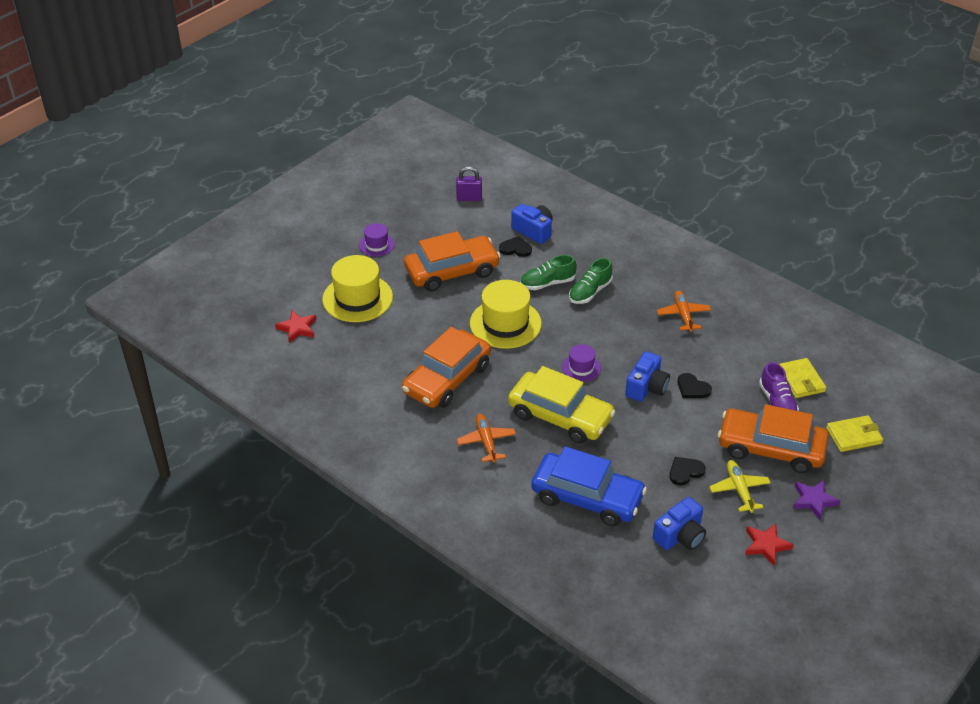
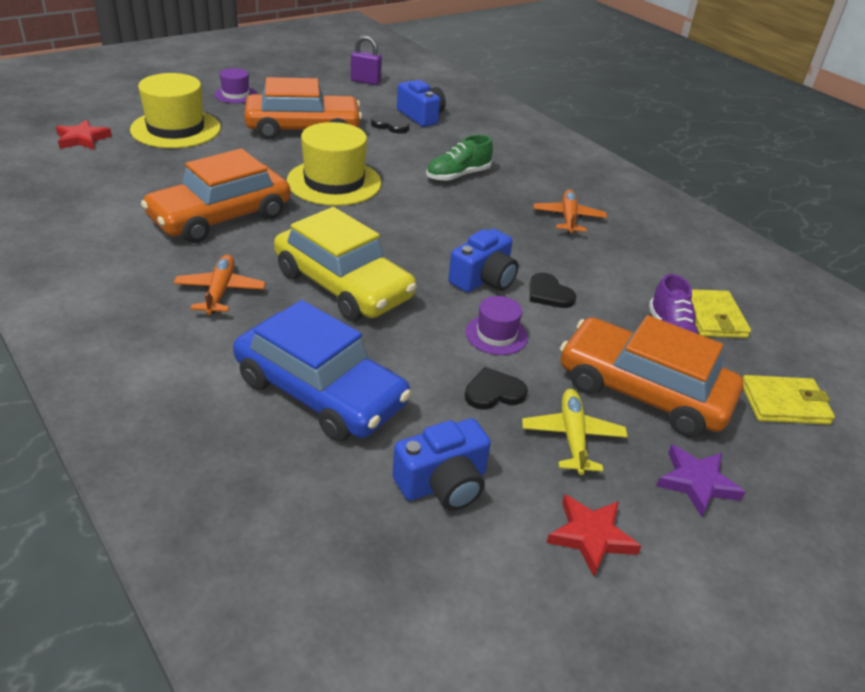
camera: 10 degrees right, 5 degrees down
(547, 283) = (410, 159): green shoe -> none
(581, 367) = (404, 241): purple hat -> purple hat (496, 335)

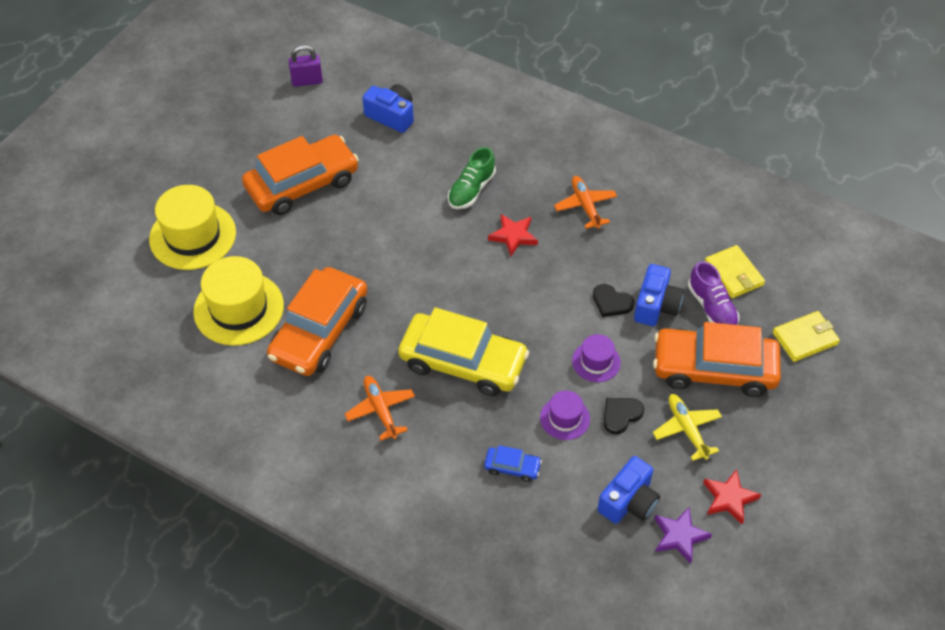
camera: 20 degrees left, 15 degrees up
(82, 139) = (125, 288): red star -> red star (513, 236)
(235, 95) = (204, 159): purple hat -> purple hat (565, 418)
(321, 392) = (512, 467): blue car -> blue car, size x0.42
(334, 182) = (378, 246): yellow hat -> yellow hat (239, 308)
(391, 125) = (374, 142): black heart -> none
(483, 279) = (558, 309): blue camera -> blue camera (656, 306)
(696, 483) = (773, 430): purple star -> purple star (679, 536)

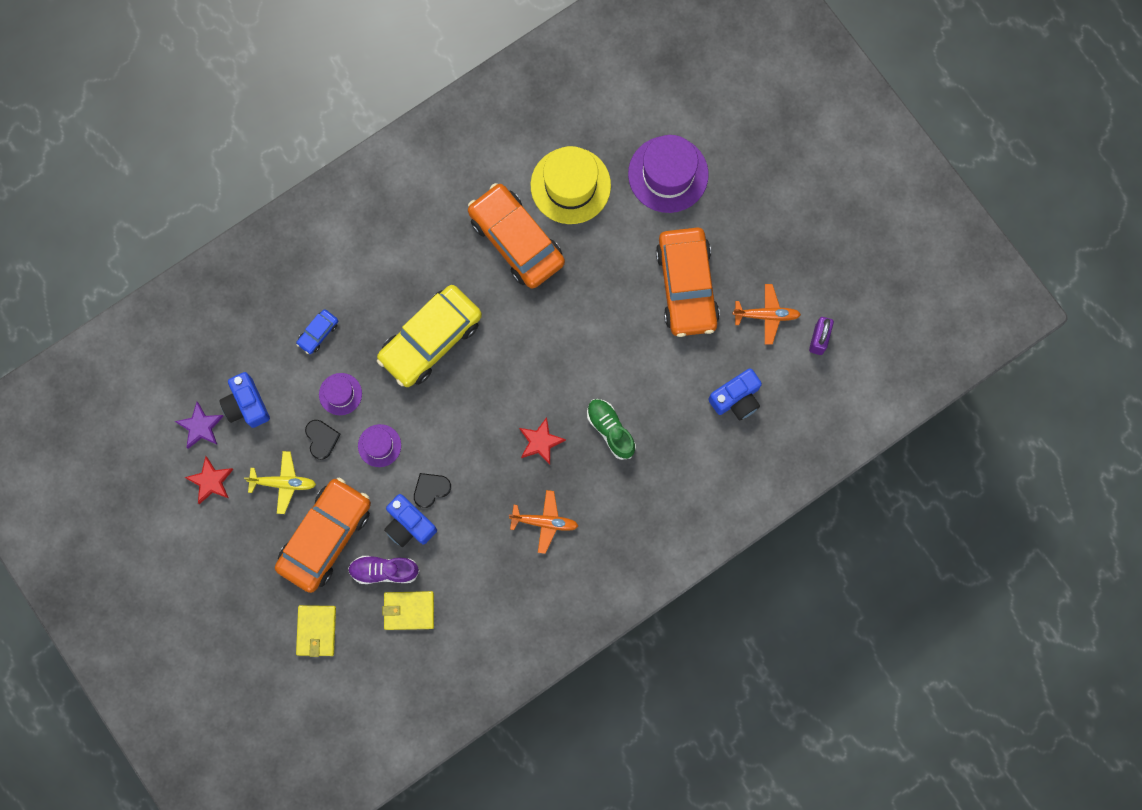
camera: 115 degrees right, 25 degrees up
(192, 236) = (668, 174): yellow hat -> purple hat
(380, 410) = (417, 257): orange plane -> orange plane (766, 315)

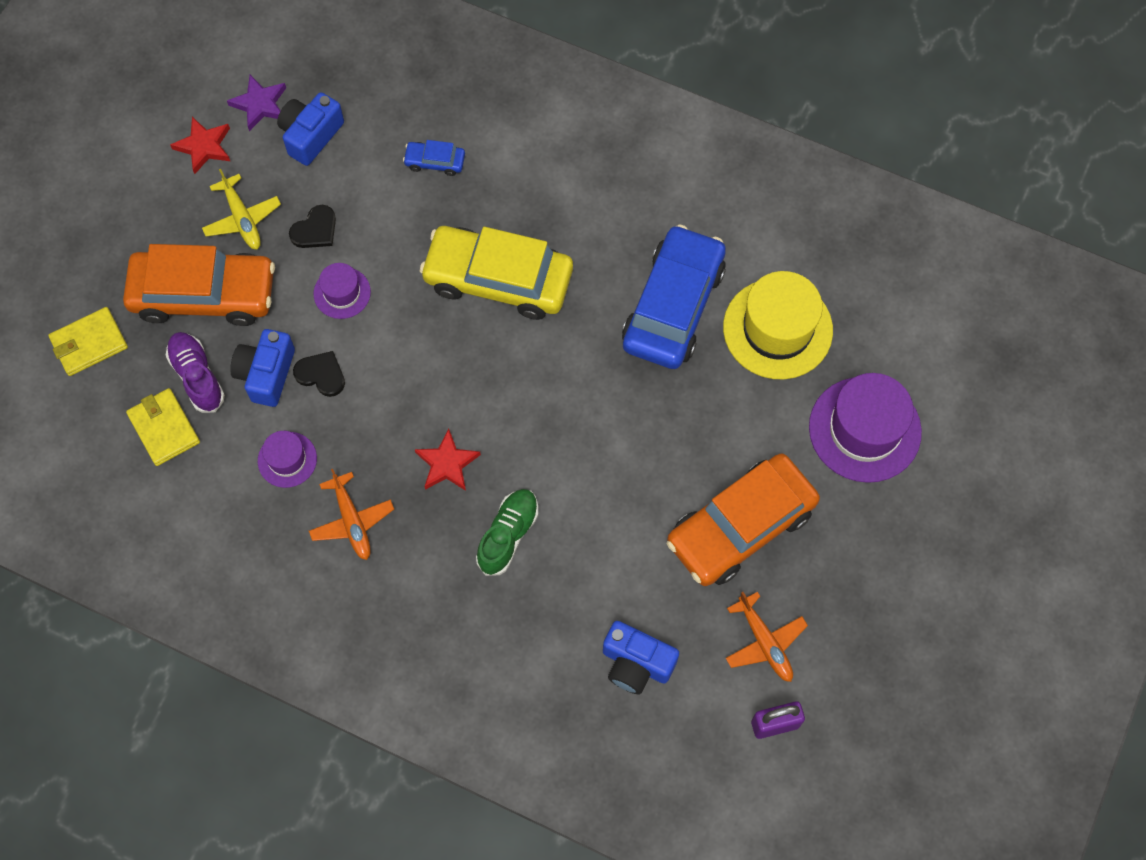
camera: 60 degrees right, 10 degrees down
(340, 394) = (378, 221): purple hat -> purple hat (287, 459)
(516, 240) = (673, 306): orange car -> blue car

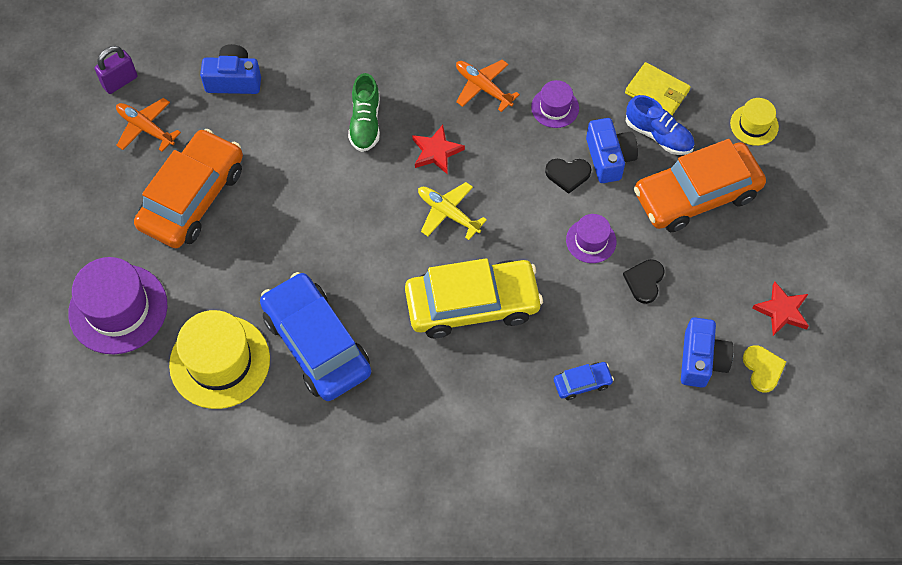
camera: 155 degrees right, 5 degrees down
(89, 343) = (754, 125): yellow wallet -> yellow hat
(197, 376) = (658, 135): purple shoe -> blue shoe
(242, 218) = (708, 265): yellow plane -> yellow plane (448, 213)
(260, 104) = (763, 369): purple star -> yellow heart
(673, 306) = (316, 344): blue car -> blue car turned 150 degrees clockwise

